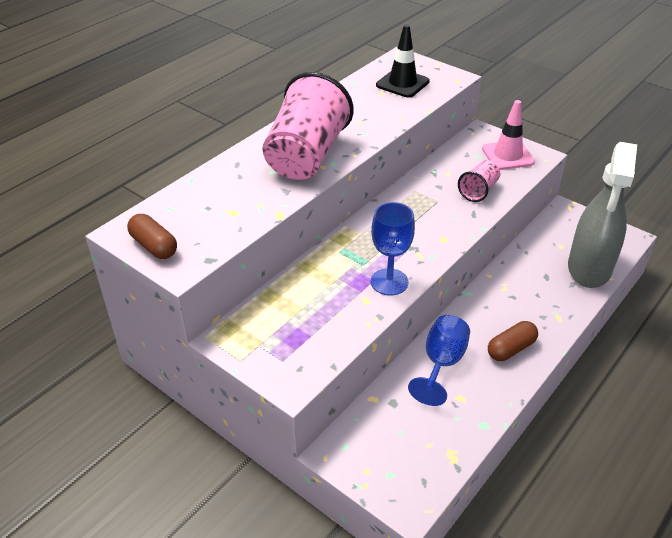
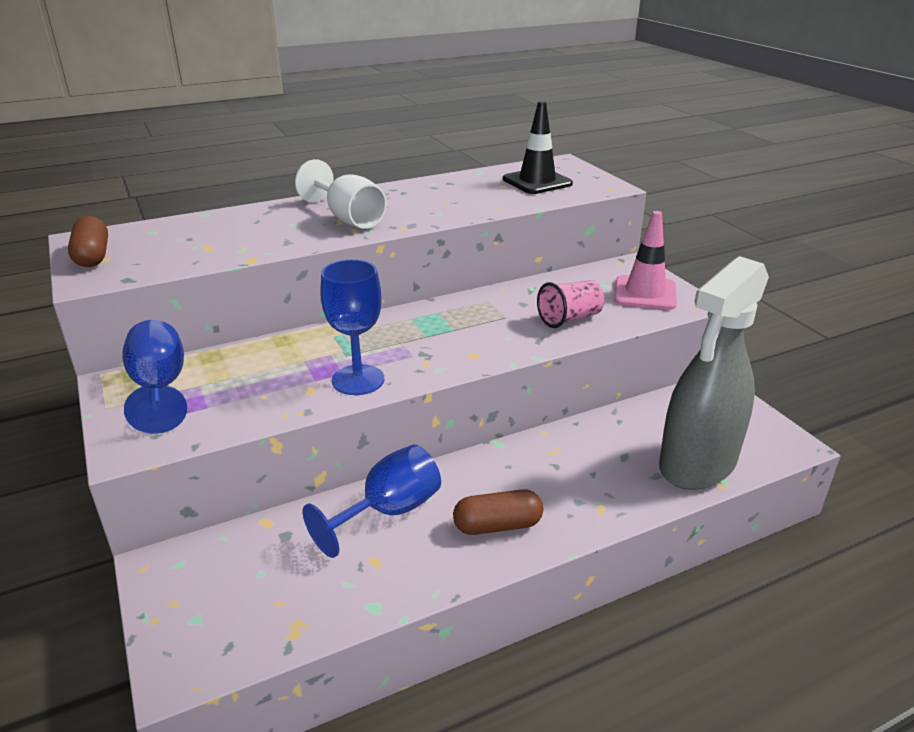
camera: 25 degrees right, 10 degrees down
(262, 333) = (160, 388): none -> blue goblet
(306, 156) = (348, 219): pink cup -> white goblet

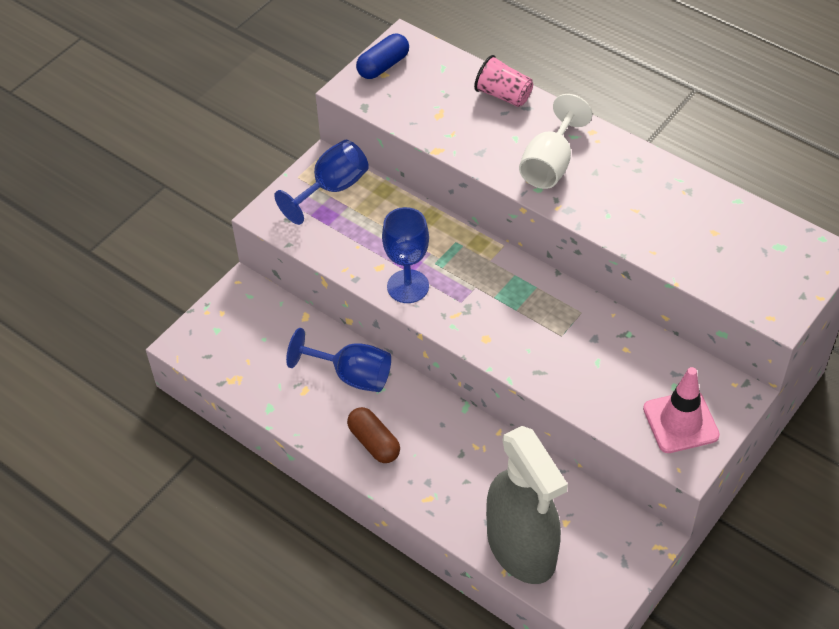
camera: 65 degrees right, 20 degrees up
(92, 256) = (383, 66): brown capsule -> blue capsule
(537, 182) = (745, 254): black traffic cone -> none
(569, 319) = (589, 380): pink cup -> pink cup (503, 95)
(697, 464) = (521, 548): grey spray bottle -> grey spray bottle turned 135 degrees counterclockwise

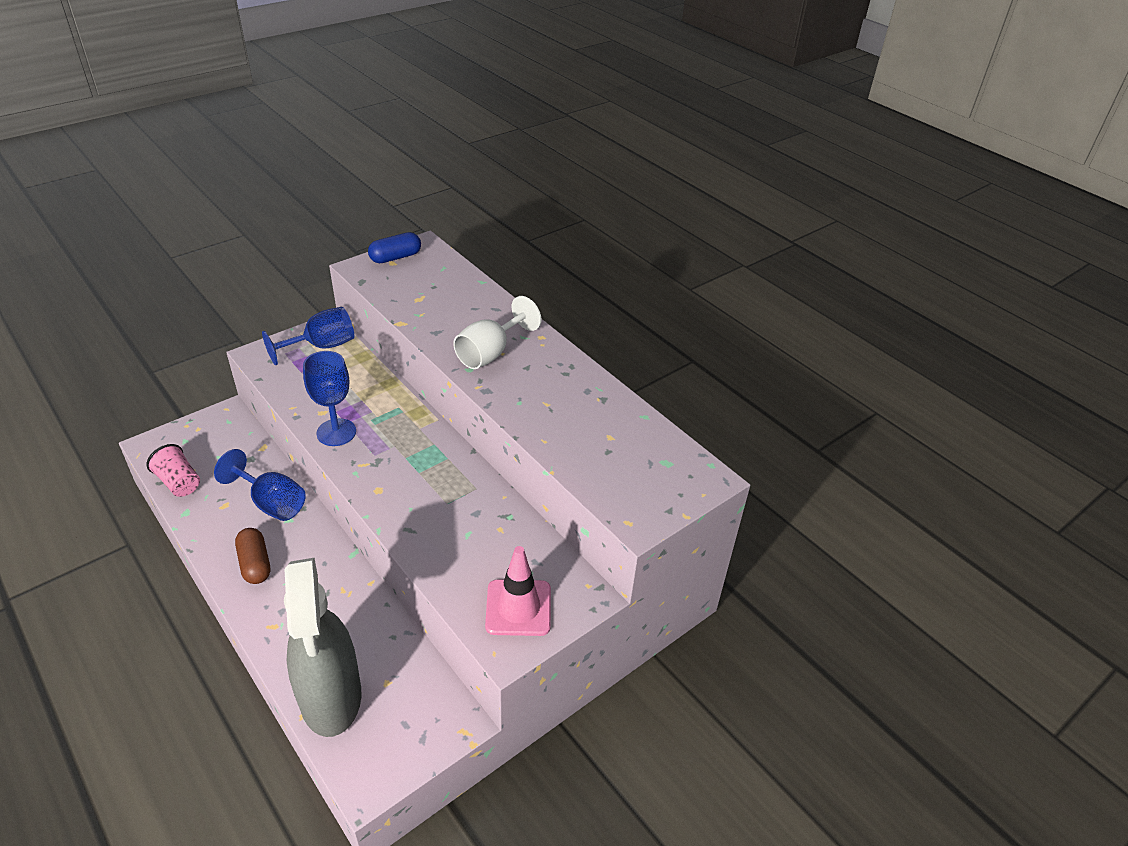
camera: 10 degrees right, 10 degrees down
(503, 95) = (481, 296): pink cup -> pink cup (179, 482)

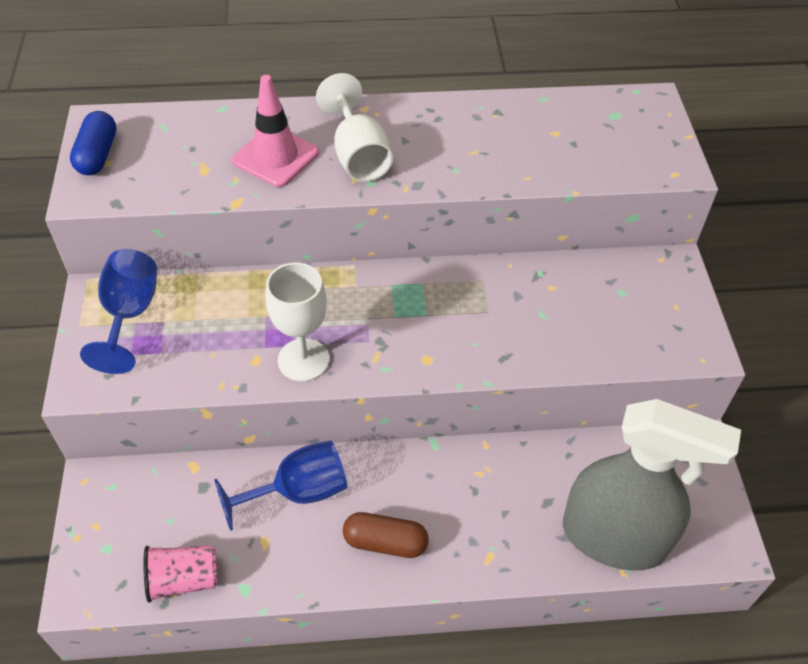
camera: 55 degrees left, 10 degrees up
(336, 432) = (303, 360): blue goblet -> white goblet
(518, 608) = (660, 318): pink traffic cone -> pink traffic cone (275, 157)

